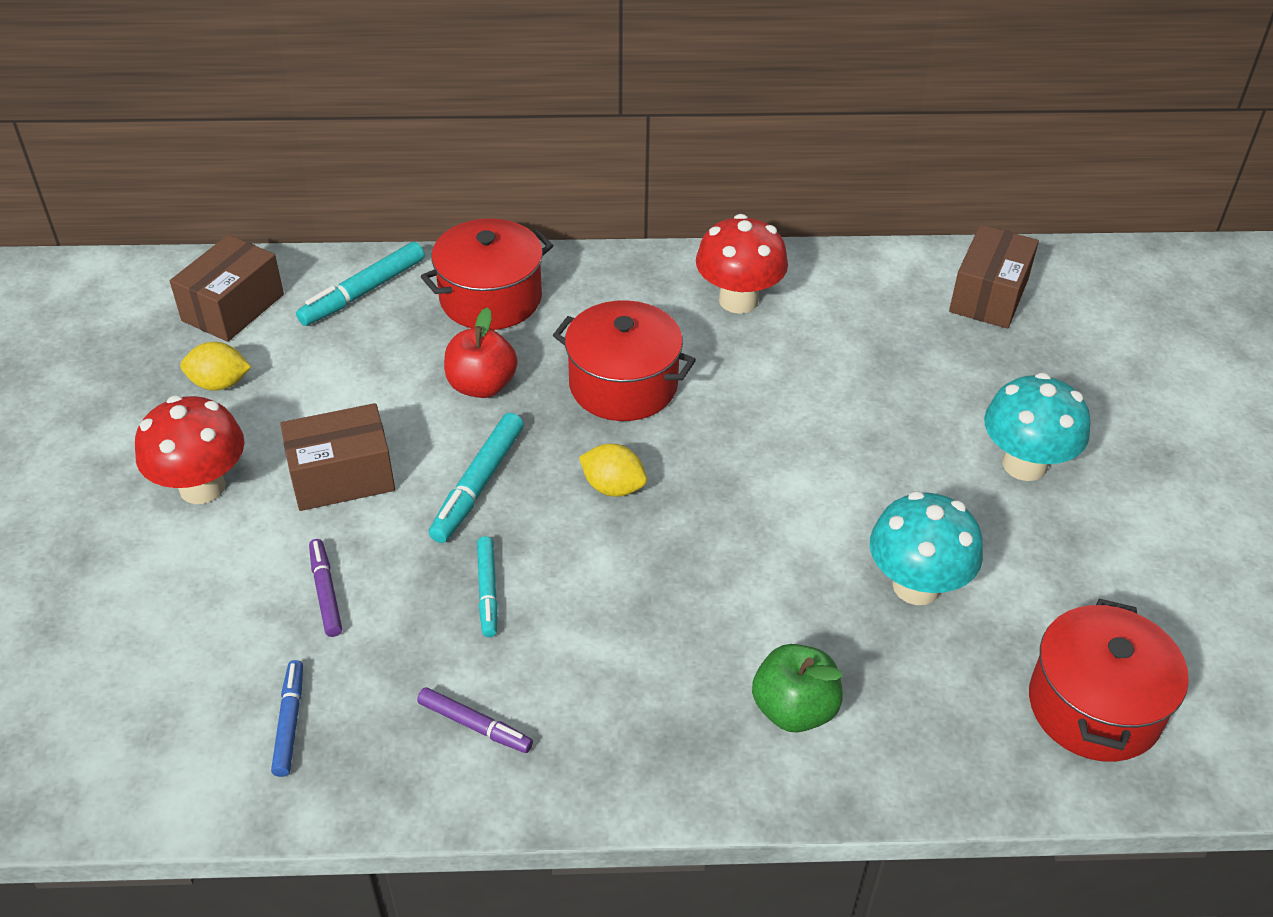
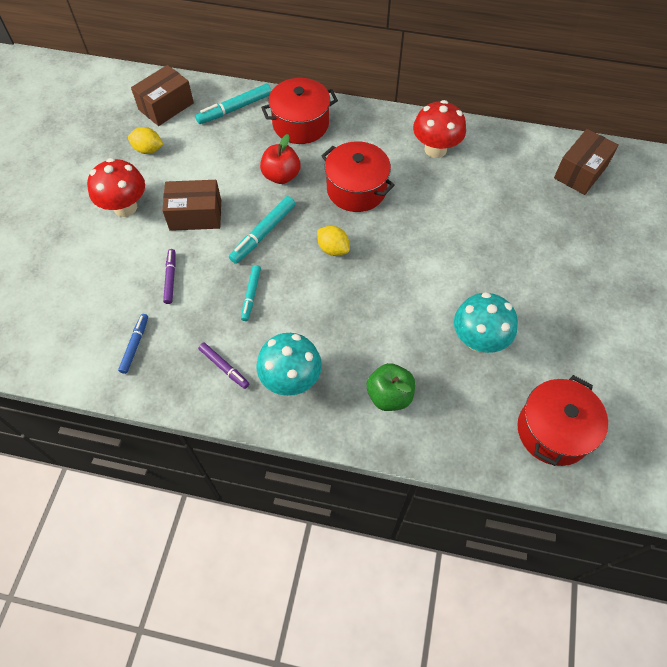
camera: 15 degrees right, 15 degrees up
(1024, 464) = (564, 280): turquoise mushroom -> turquoise mushroom (291, 379)

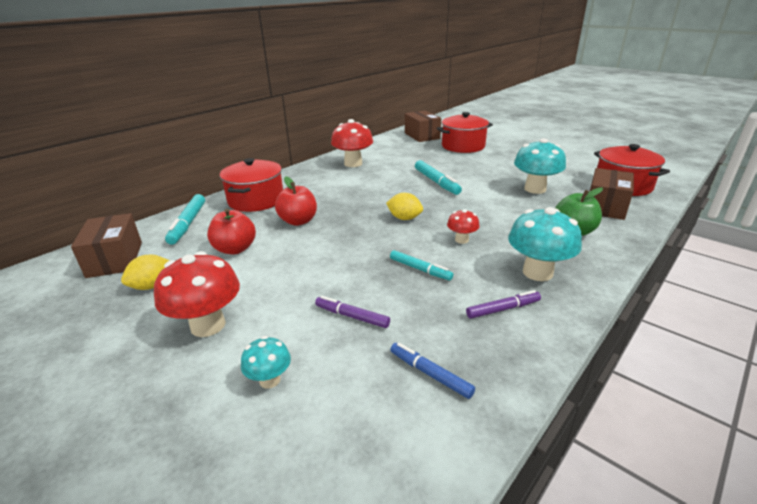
camera: 60 degrees left, 30 degrees down
(95, 267) = (270, 380): none -> turquoise mushroom
(195, 215) = (284, 277): brown box -> brown box (605, 206)
(215, 163) = (235, 249): none -> red apple
(263, 233) = (352, 245): turquoise marker -> turquoise marker (436, 182)
(317, 307) = (461, 240): none -> red mushroom
(333, 249) = (404, 218): yellow lemon -> yellow lemon turned 45 degrees clockwise
(356, 189) = (354, 195): red pot -> red pot (463, 146)

